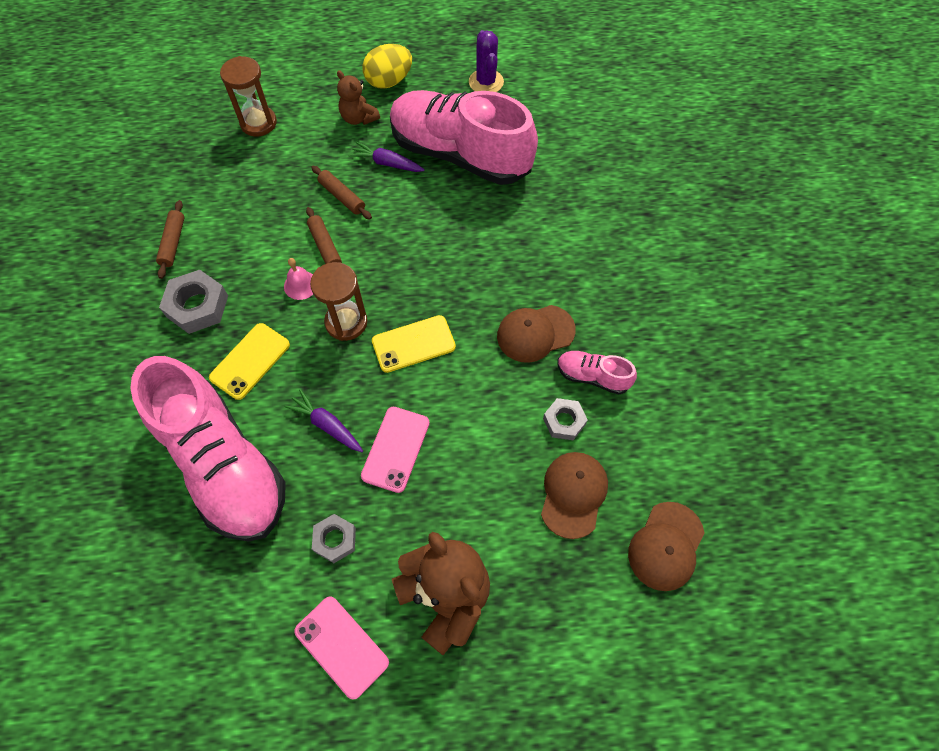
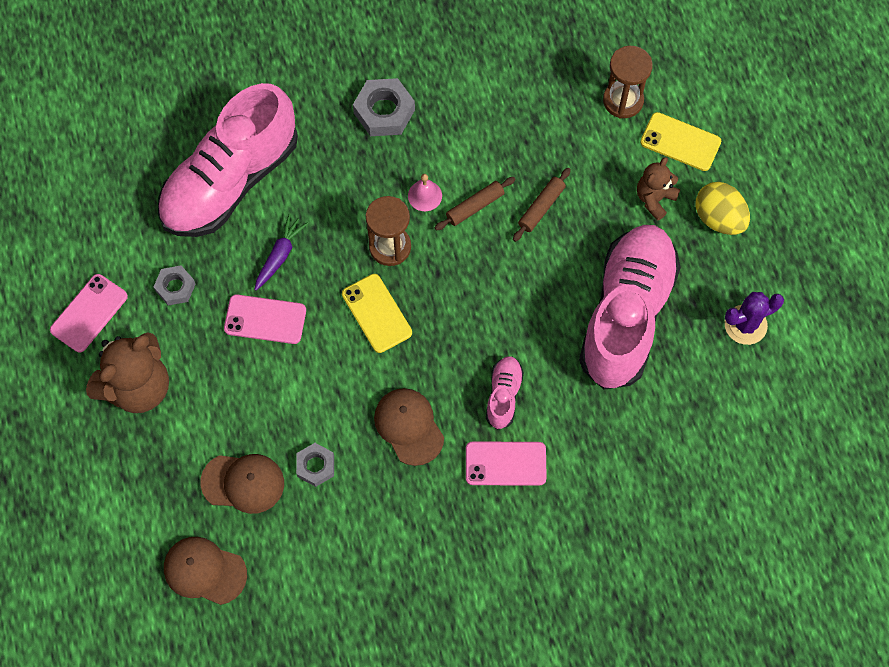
camera: 80 degrees right, 5 degrees up
(173, 243) = (451, 68): brown rolling pin -> none
(250, 361) = (334, 173): yellow phone -> yellow phone (680, 142)
(387, 163) = (596, 242): purple carrot -> none
(582, 262) = (505, 463): none -> pink phone
(593, 376) = (369, 488): pink shoe -> pink shoe (503, 395)

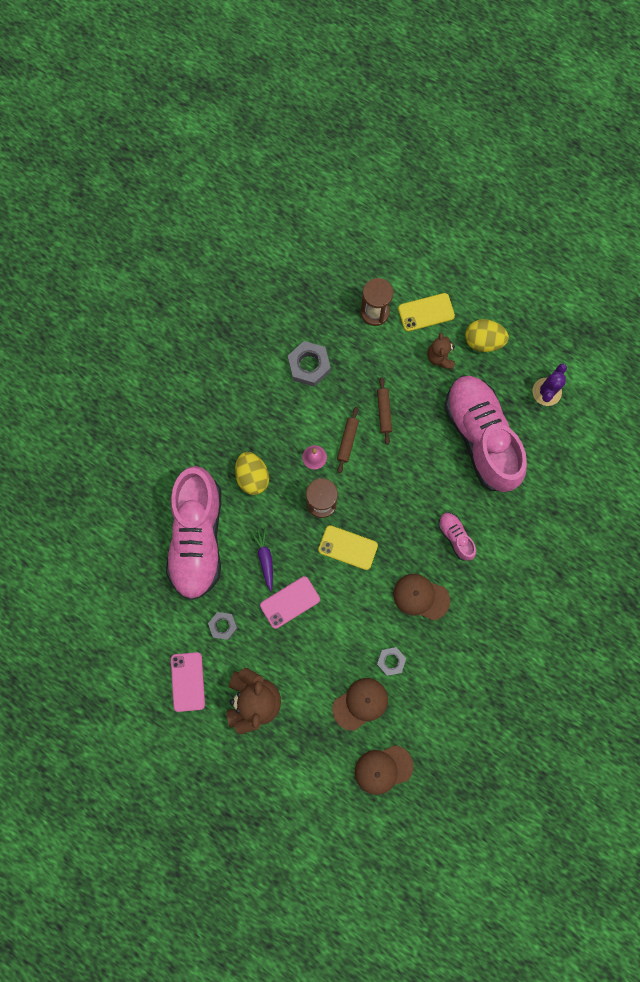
camera: 40 degrees left, 10 degrees up
(342, 165) = (252, 477): none -> yellow egg
(384, 111) = (248, 425): grey nut -> grey nut (309, 366)
(505, 463) = (488, 574): pink phone -> none

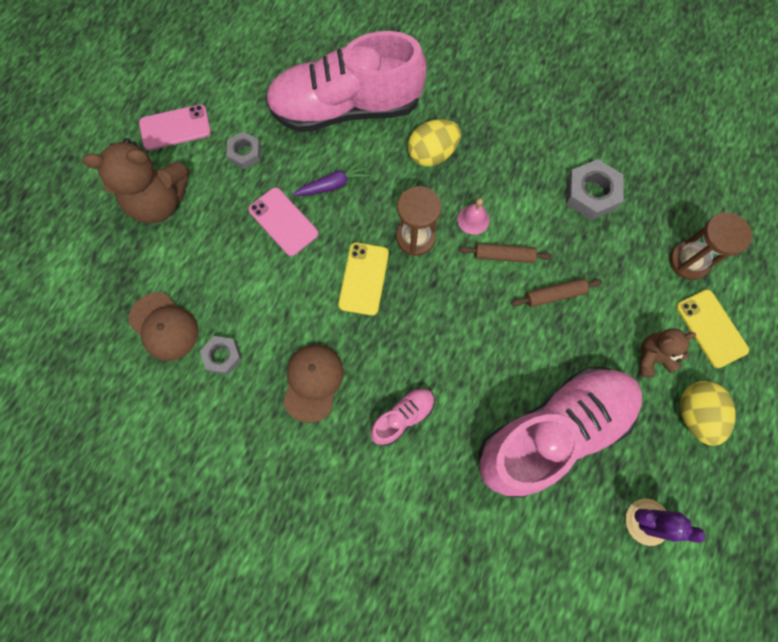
camera: 80 degrees right, 5 degrees down
(383, 769) = (82, 368): brown cap -> none

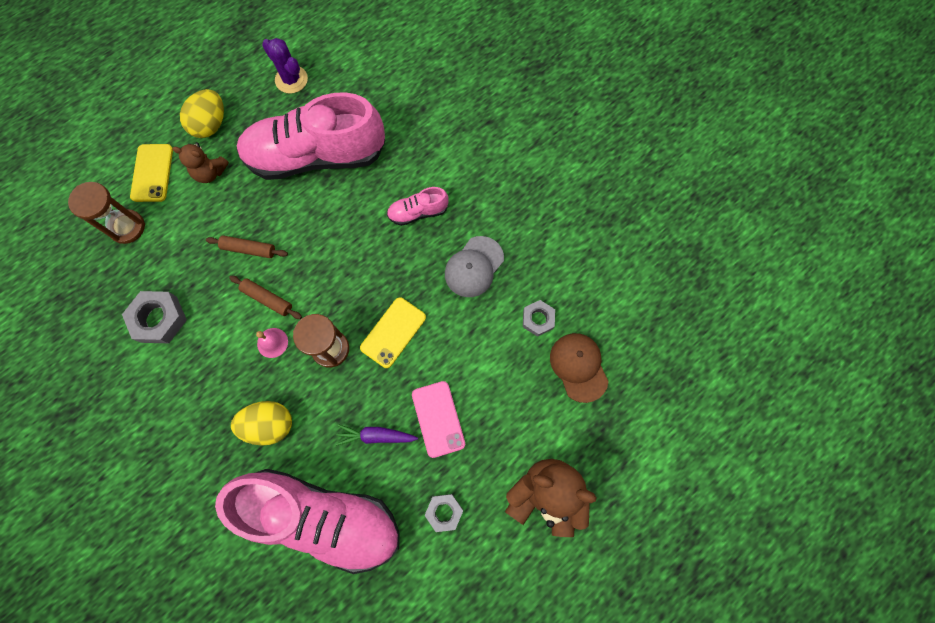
camera: 155 degrees left, 0 degrees up
(175, 127) = (502, 579): pink phone -> none
(313, 382) = (474, 267): brown cap -> grey cap

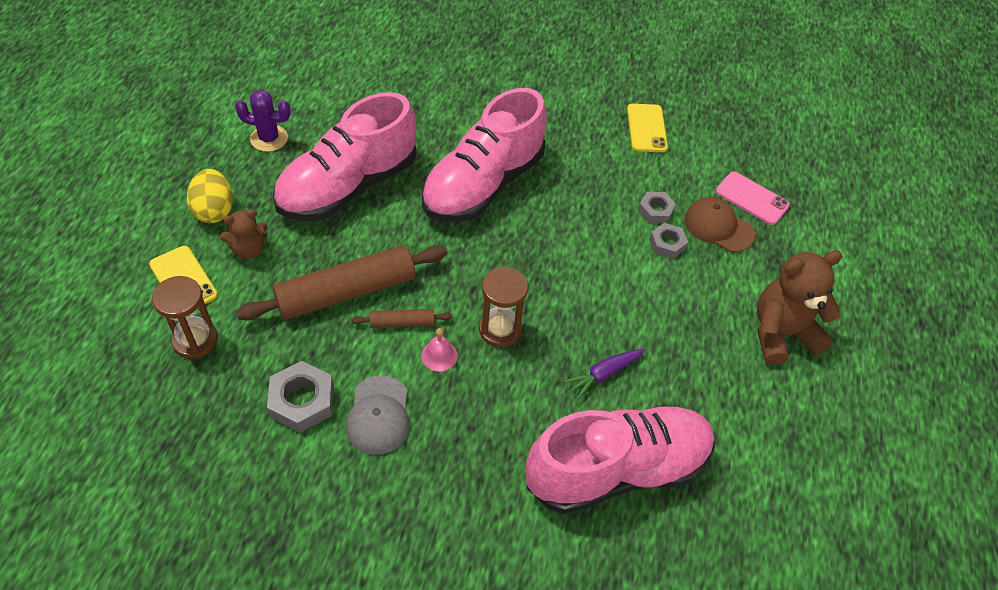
camera: 40 degrees left, 20 degrees down
(249, 249) = (346, 292): brown rolling pin -> brown rolling pin, size x2.19
(269, 425) = (498, 425): yellow egg -> none
(393, 332) = (545, 285): yellow phone -> yellow phone (646, 128)
(418, 212) = (483, 184): pink shoe -> pink shoe, size x2.37
(438, 419) = (644, 329): pink phone -> pink phone (752, 198)
(444, 512) = (715, 397): grey nut -> grey nut (667, 244)
(474, 267) = (568, 200): grey cap -> grey cap (378, 415)

